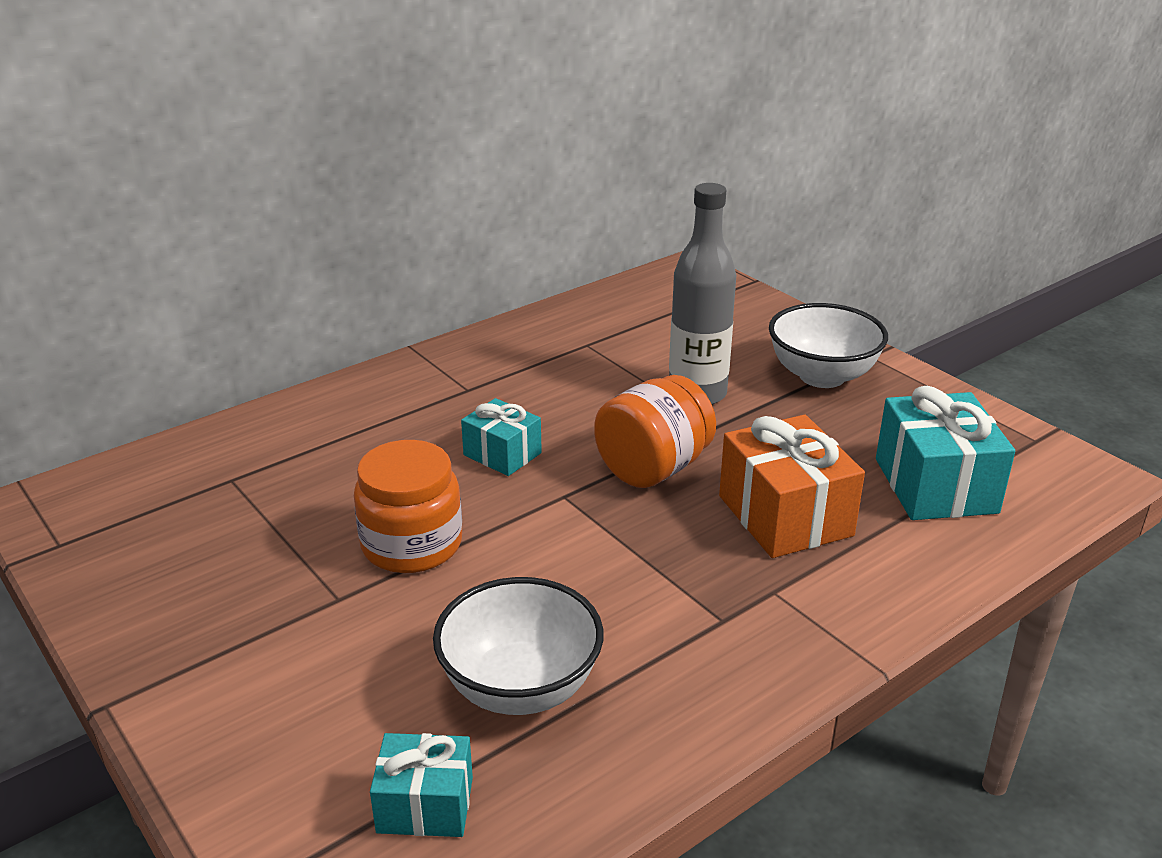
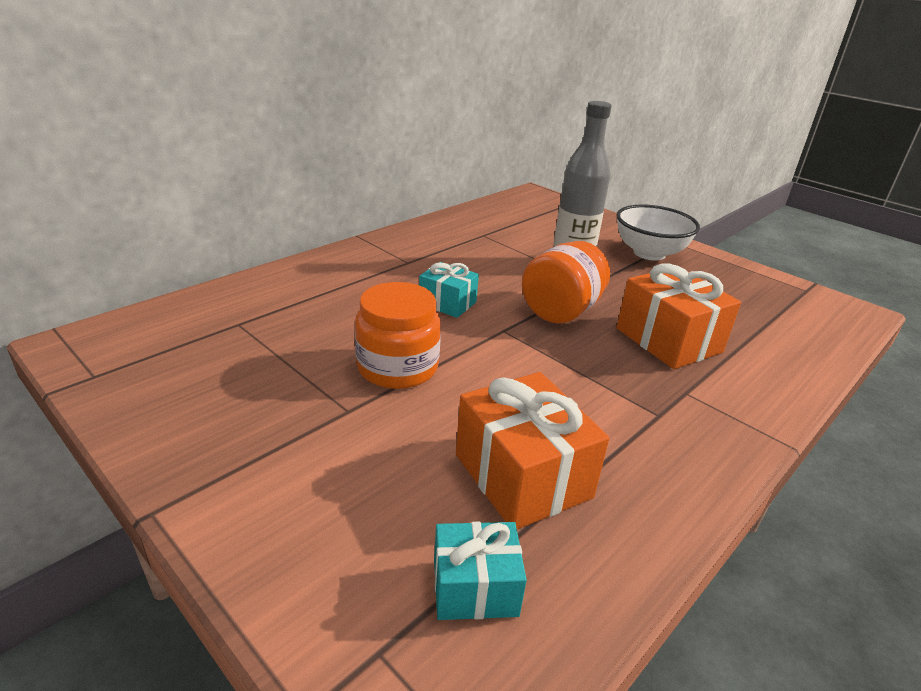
camera: 10 degrees left, 0 degrees up
(520, 687) = (522, 476): white bowl -> orange gift
(935, 485) = (759, 319): turquoise gift -> none

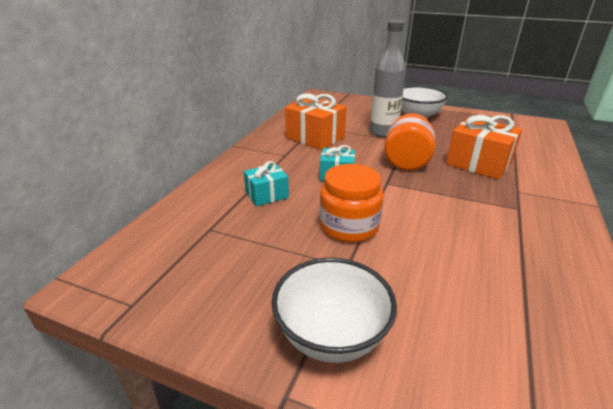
camera: 20 degrees left, 0 degrees up
(254, 474) = (331, 335): none -> white bowl
(475, 587) = (540, 354): turquoise gift -> turquoise gift (267, 195)
(522, 476) = (491, 271): orange gift -> orange gift (315, 137)

